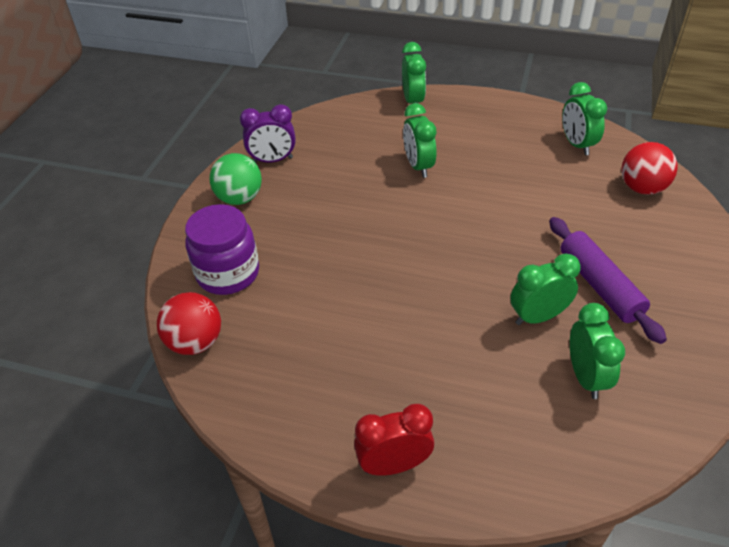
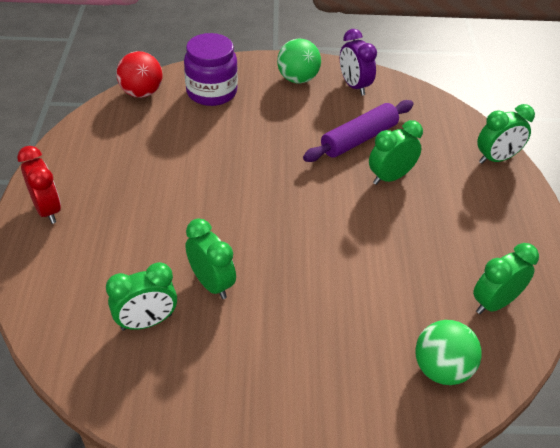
camera: 70 degrees right, 0 degrees up
(599, 285) = (265, 330): purple rolling pin -> purple rolling pin (358, 139)
(642, 188) = (441, 369): red ball -> green ball

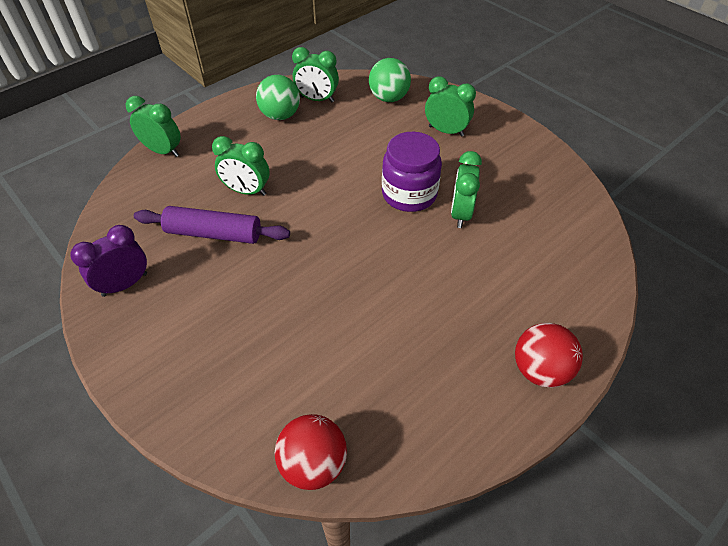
camera: 130 degrees left, 5 degrees up
(47, 210) = (540, 370): red clock -> red ball
(146, 322) = (527, 221): green clock -> green clock (446, 131)
(211, 92) = (246, 394): purple jar -> purple jar (409, 194)
(297, 79) = (150, 337): green ball -> green ball (280, 115)
(354, 86) = (125, 284): purple clock -> purple clock turned 150 degrees counterclockwise

